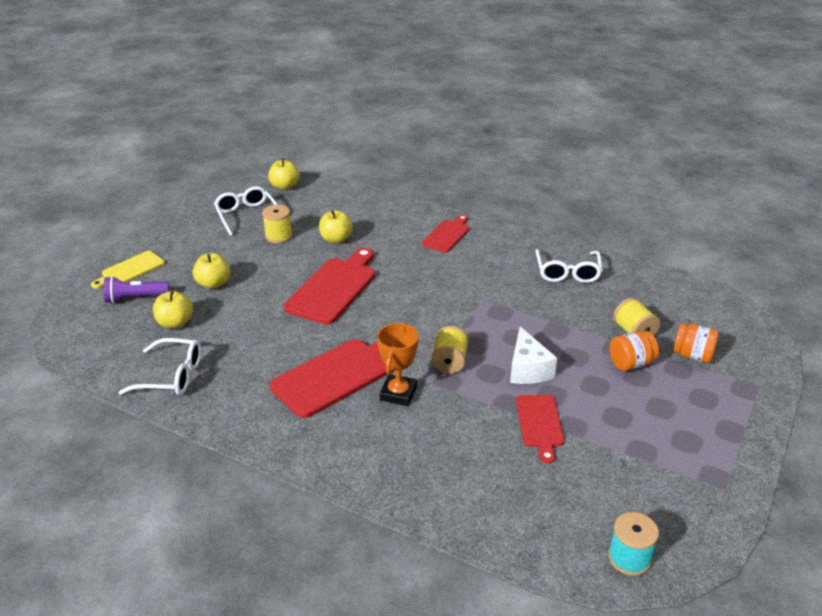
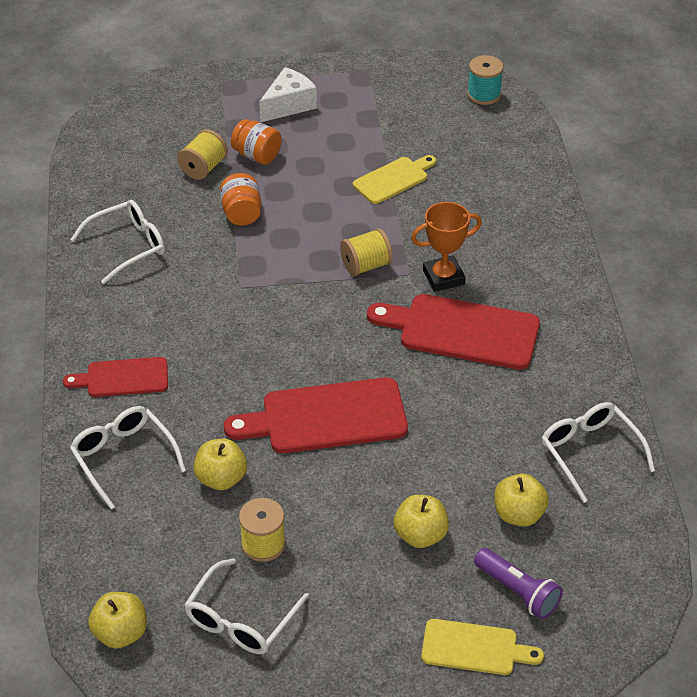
camera: 125 degrees left, 10 degrees up
(387, 218) = (123, 458): none -> white glasses
(528, 369) = (327, 212): white cheese -> white cheese (289, 105)
(540, 424) = (393, 179): red cutting board -> yellow cutting board
(692, 356) = (209, 124): orange jar -> orange jar (241, 213)

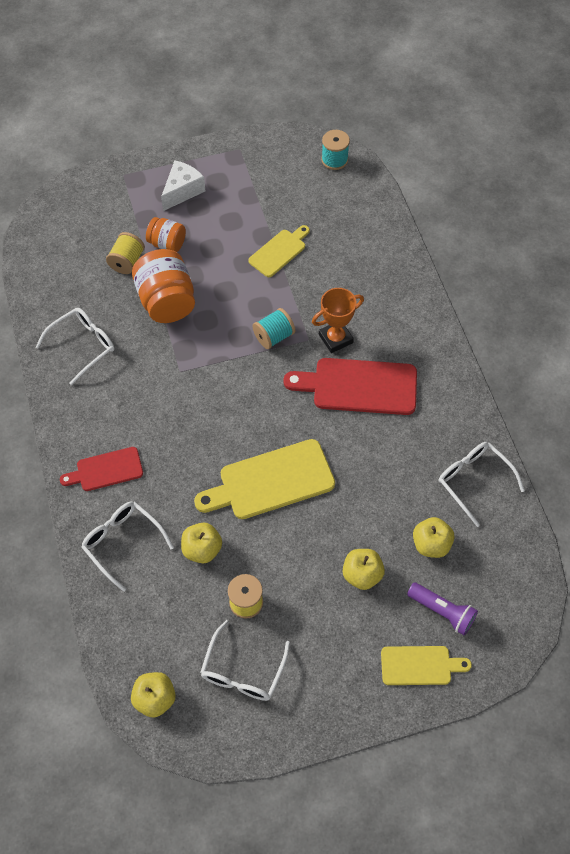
camera: 10 degrees left, 15 degrees up
(241, 213) = (166, 301): orange jar -> orange jar, size x1.72
(326, 417) = (271, 481): red cutting board -> yellow cutting board
(366, 265) = (274, 336): yellow spool -> turquoise spool

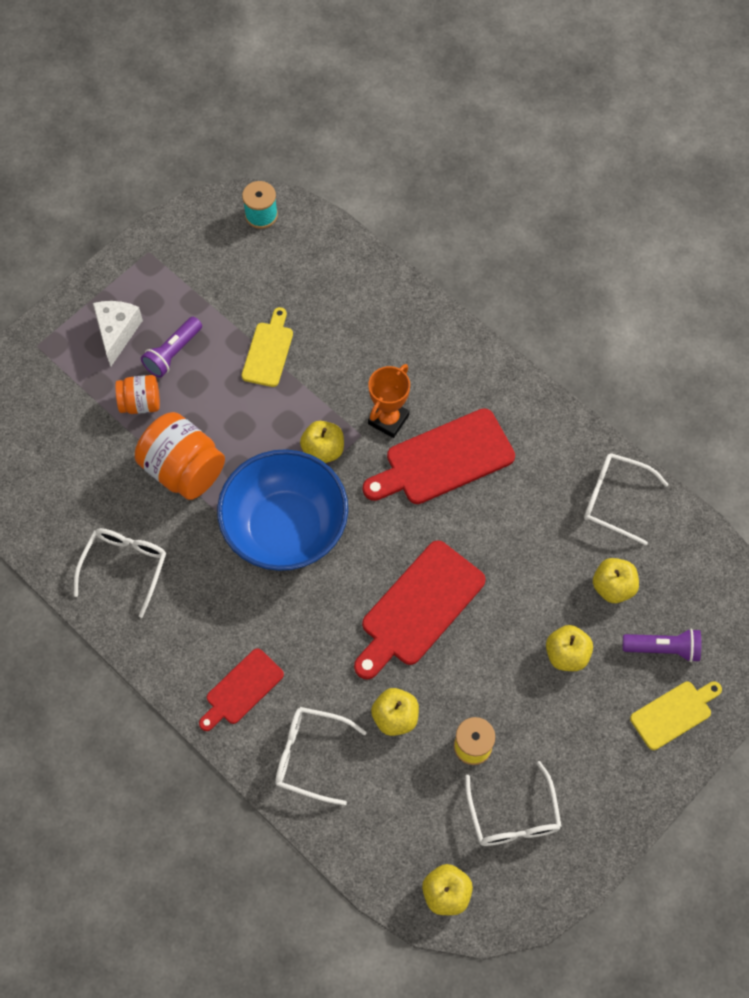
camera: 30 degrees left, 5 degrees up
(127, 262) = (109, 446): yellow spool -> none
(211, 222) = (173, 353): none -> purple flashlight
(211, 376) = (285, 528): none -> blue bowl
(271, 481) = (419, 608): yellow cutting board -> red cutting board
(274, 336) = (323, 450): turquoise spool -> yellow apple

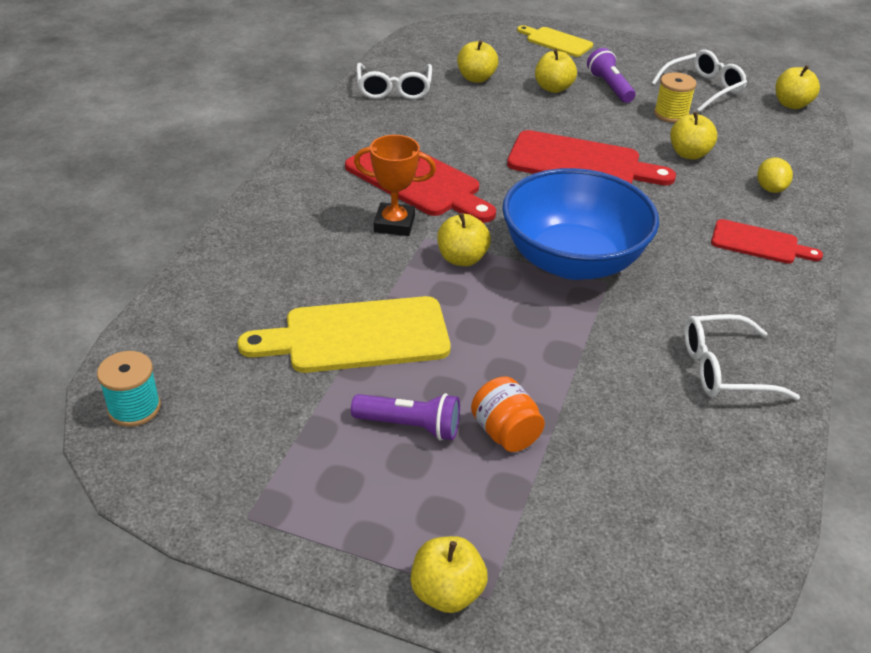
camera: 115 degrees left, 25 degrees down
(51, 328) = (447, 592): none -> yellow apple
(117, 332) = (410, 501): white cheese -> none
(183, 469) = (566, 360): orange jar -> none
(268, 351) = (357, 336): yellow cutting board -> yellow cutting board, size x1.70
(310, 756) = (770, 189): white glasses -> yellow lemon
(663, 648) = (509, 52): purple flashlight -> purple flashlight (609, 87)

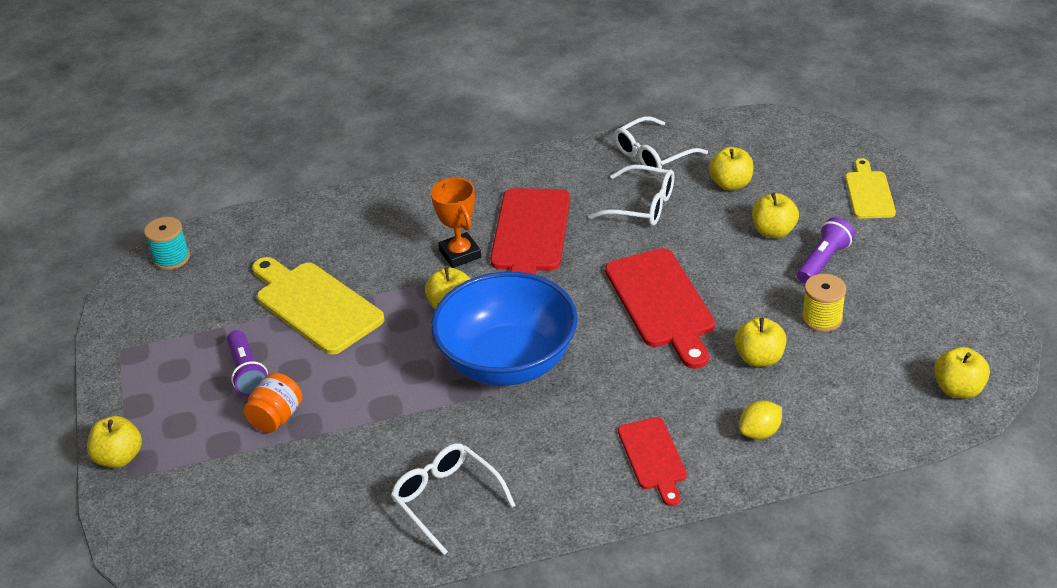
camera: 60 degrees right, 0 degrees up
(703, 88) = (905, 318): white glasses -> white glasses (641, 205)

